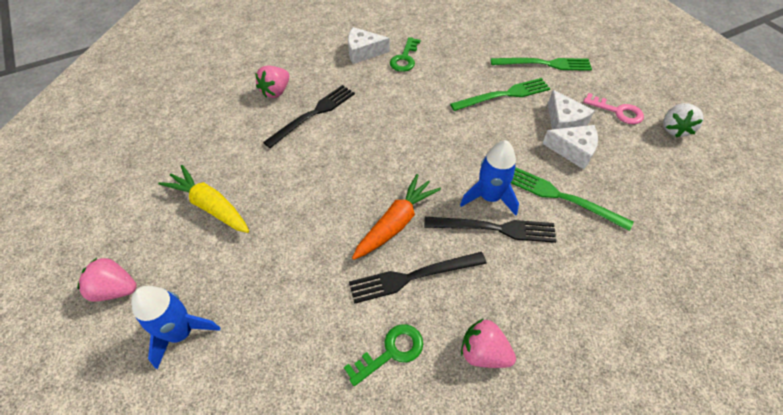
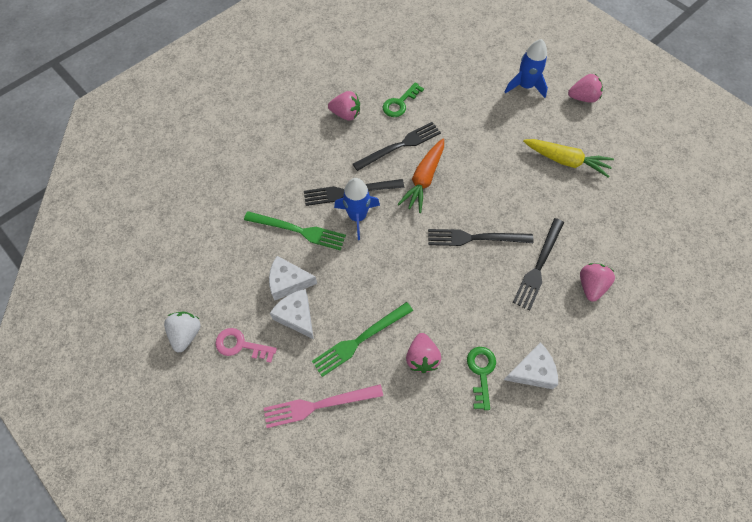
camera: 165 degrees right, 10 degrees up
(363, 149) = (475, 238): none -> black fork
(451, 75) = (422, 358): none -> pink strawberry
(544, 64) = (319, 405): green fork -> pink fork

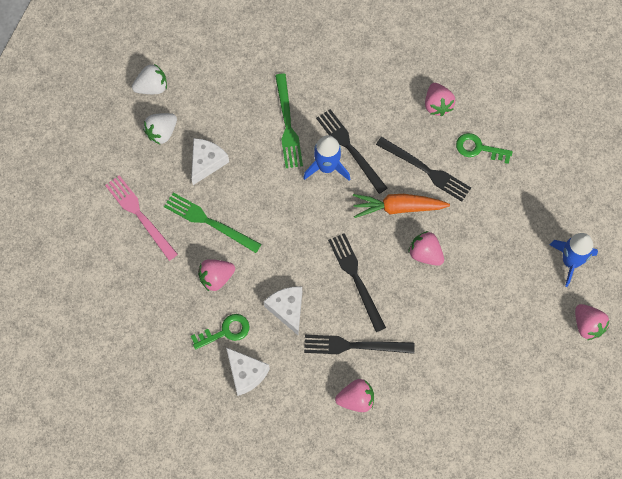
camera: 65 degrees right, 5 degrees up
(241, 345) = (162, 132): pink key -> white strawberry
(288, 282) = (234, 141): white cheese -> white cheese (287, 309)
(475, 177) = (425, 254): none -> pink strawberry
(566, 161) = (491, 333): yellow carrot -> none

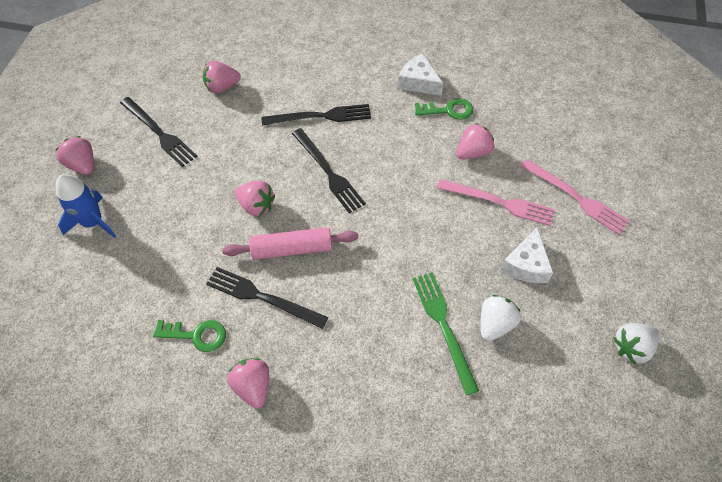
camera: 170 degrees right, 10 degrees down
(162, 132) = (593, 291): white strawberry -> white strawberry (495, 324)
(209, 222) = (499, 202): green fork -> pink fork
(225, 331) = (448, 110): green key -> green key turned 150 degrees counterclockwise
(287, 309) = (393, 136): white cheese -> none
(327, 167) = (383, 282): blue rocket -> none
(350, 148) = (359, 308): black fork -> black fork (159, 133)
(356, 399) = (312, 77): pink strawberry -> pink strawberry (222, 87)
(398, 208) = (292, 249): orange carrot -> pink rolling pin

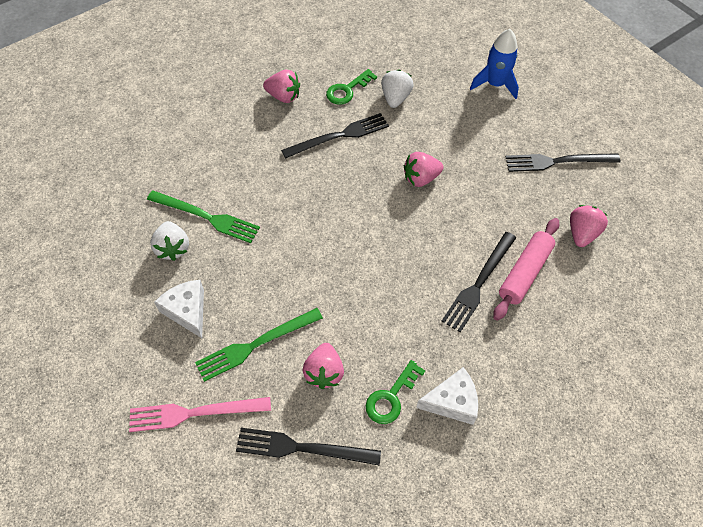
camera: 130 degrees right, 0 degrees up
(83, 165) = (560, 102): pink strawberry -> none
(292, 249) = (360, 175): pink rolling pin -> pink rolling pin (524, 273)
(328, 172) = (409, 245): black fork -> black fork (302, 448)
(499, 202) = (255, 345): pink fork -> green fork
(631, 347) = (58, 317): white strawberry -> white strawberry (395, 98)

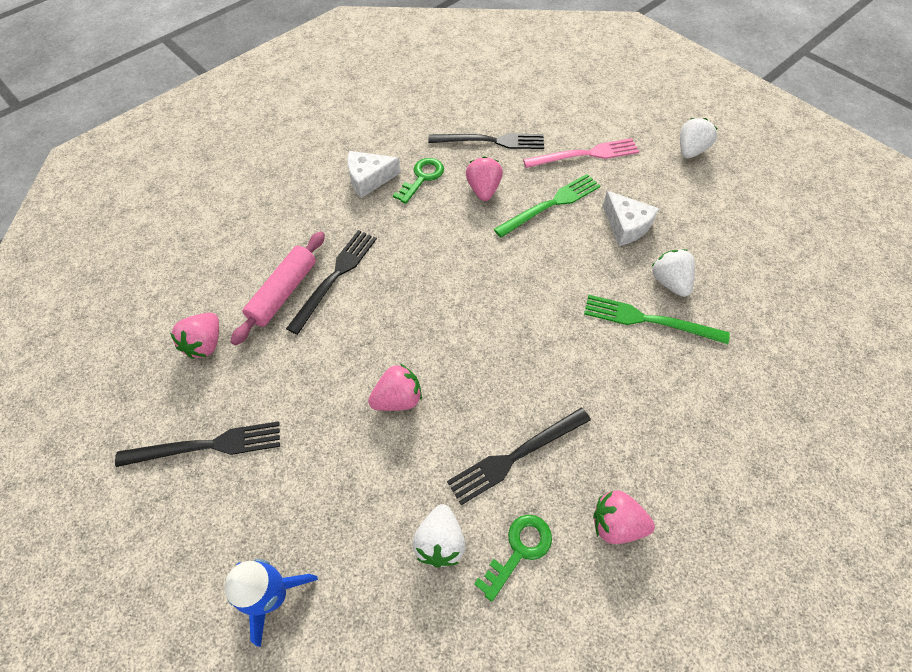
camera: 175 degrees right, 0 degrees up
(68, 406) = (690, 150): none -> white strawberry

